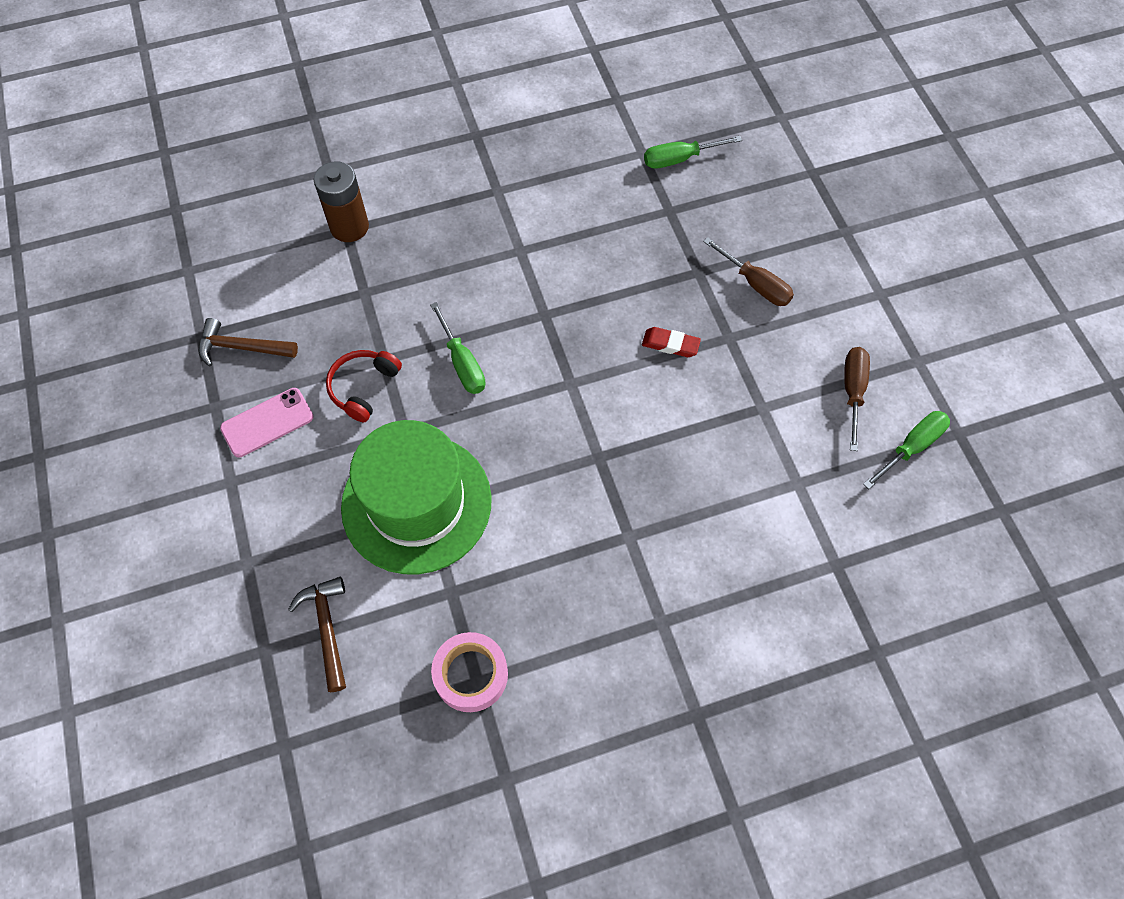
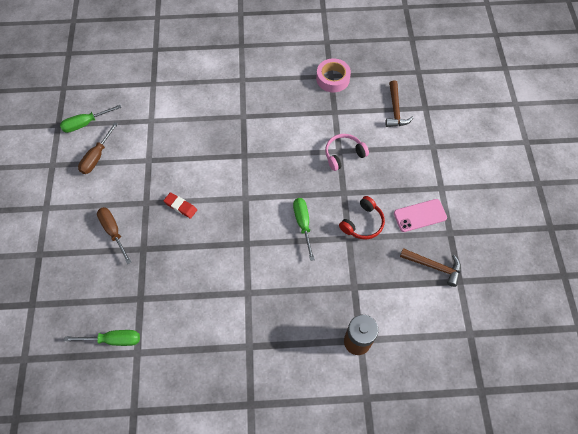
camera: 165 degrees left, 0 degrees up
(416, 503) = (343, 154): green hat -> pink headphones

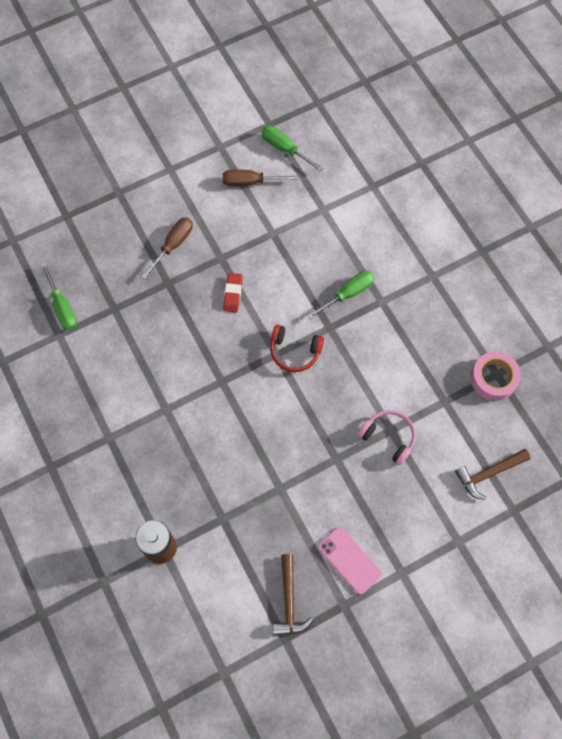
camera: 65 degrees right, 5 degrees up
(303, 223) = (273, 430): green screwdriver -> green screwdriver (348, 293)
(363, 223) = (306, 497): red headphones -> red headphones (294, 351)

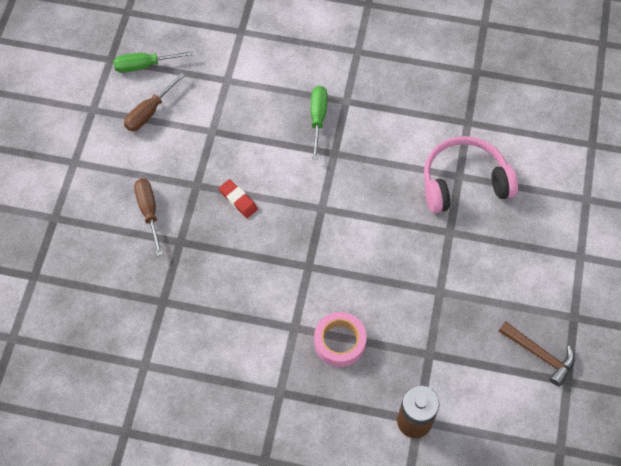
camera: 50 degrees left, 5 degrees down
(62, 307) = (121, 343): green screwdriver -> none
(294, 351) = (332, 193): red headphones -> none
(349, 560) = (541, 285): pink phone -> none
(388, 437) = (464, 182): pink headphones -> pink headphones, size x1.63
(488, 474) = (550, 138): brown hammer -> none
(493, 378) = (478, 76): pink tape -> pink tape (339, 342)

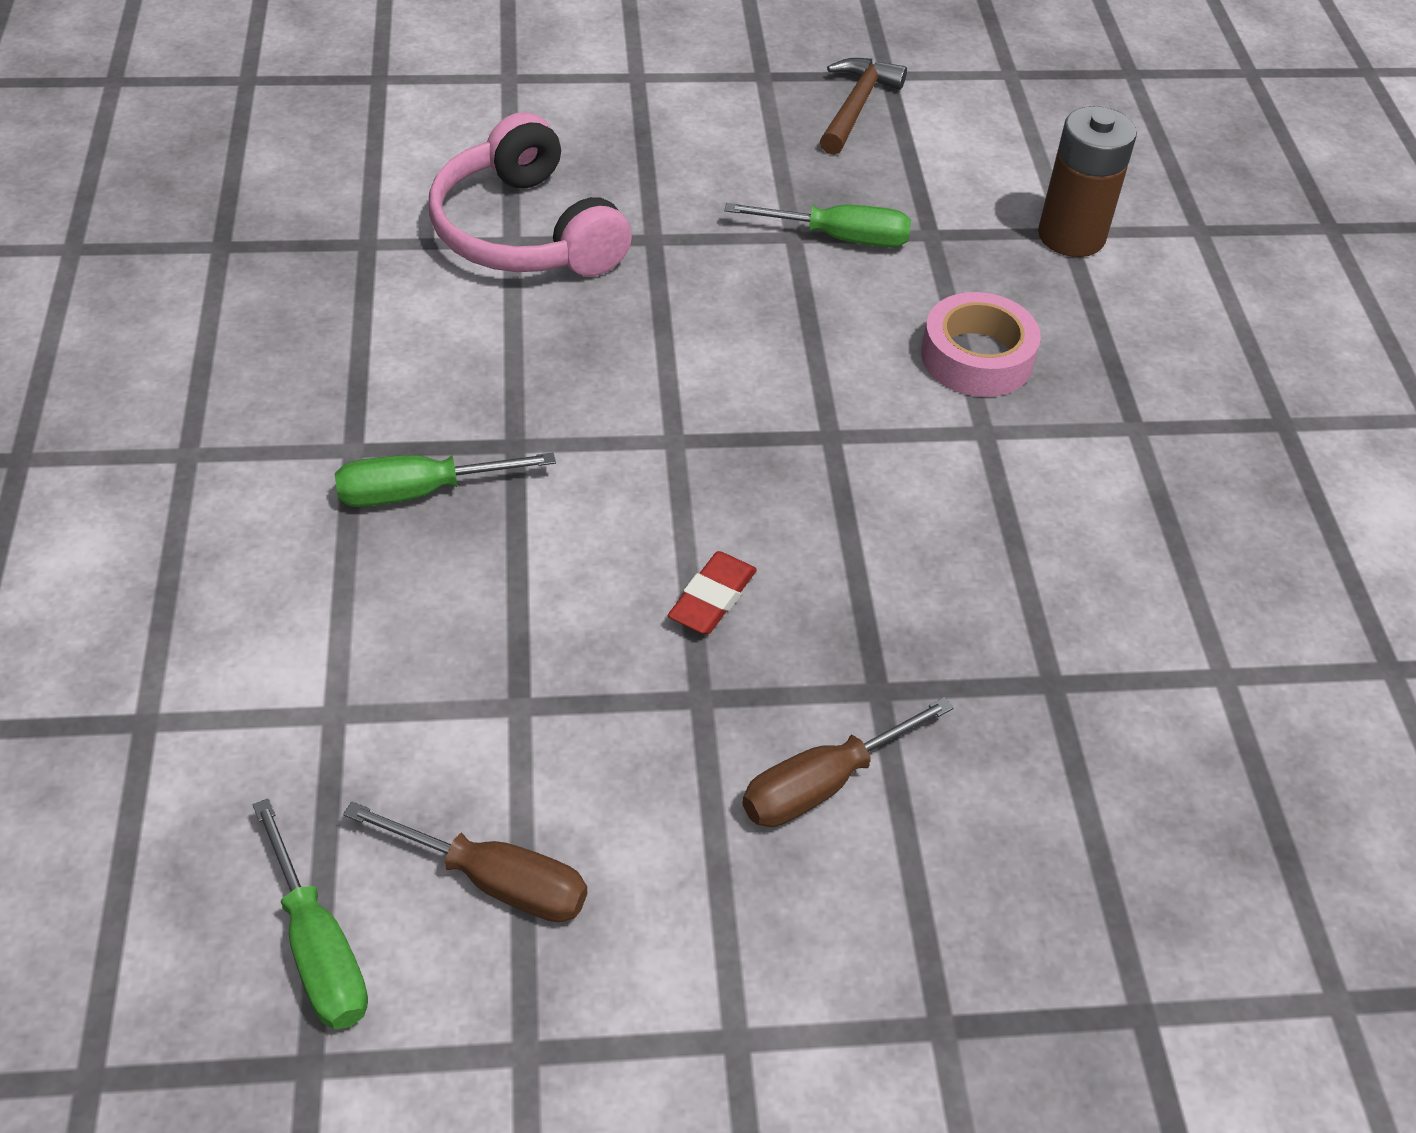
camera: 110 degrees left, 15 degrees down
(434, 311) = (840, 238): none -> green screwdriver

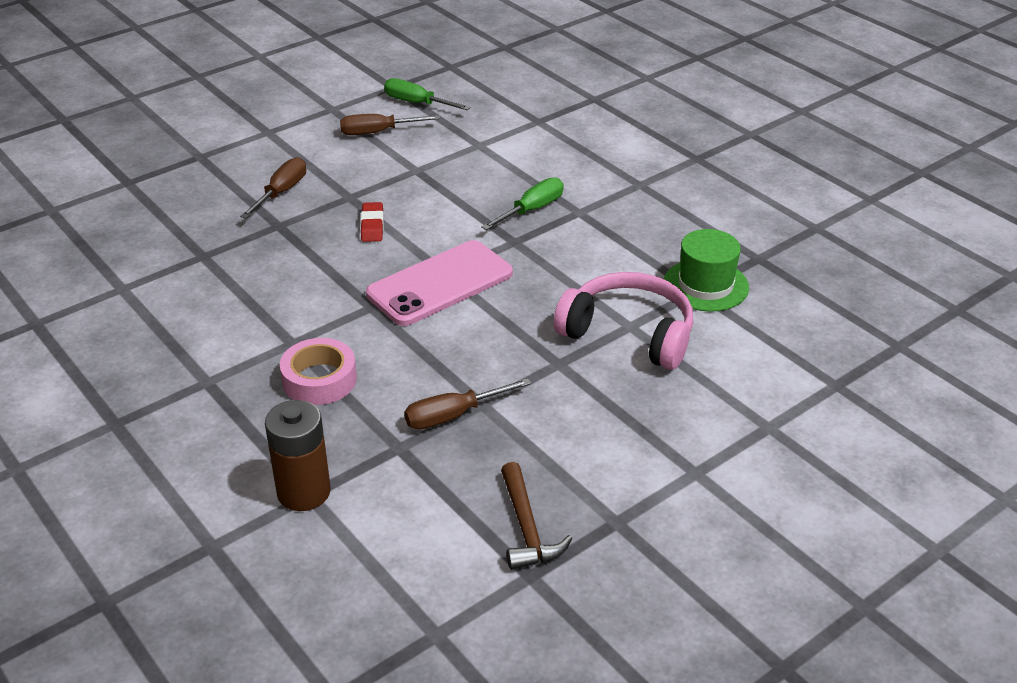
camera: 150 degrees right, 10 degrees down
(345, 244) = (705, 285): none -> green hat
(699, 424) = (440, 284): none -> pink phone
(840, 238) = (452, 416): green screwdriver -> brown screwdriver

